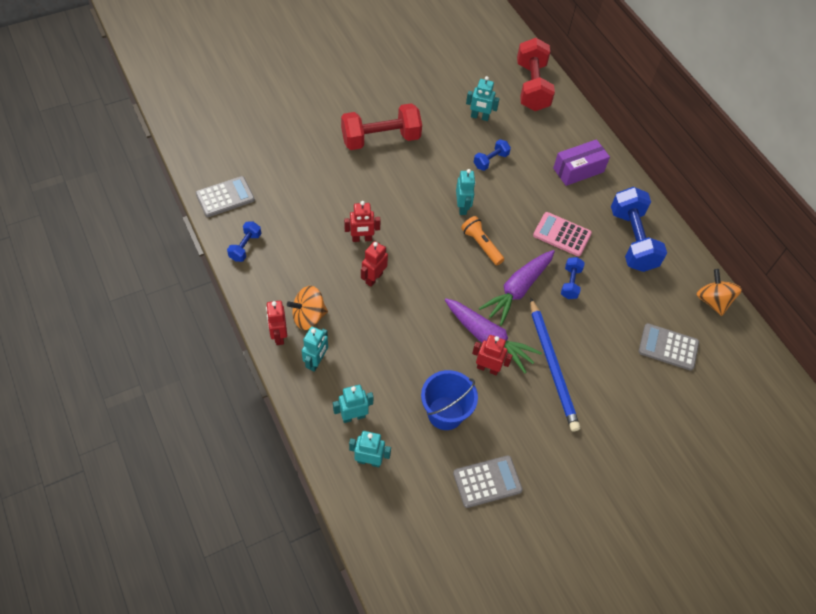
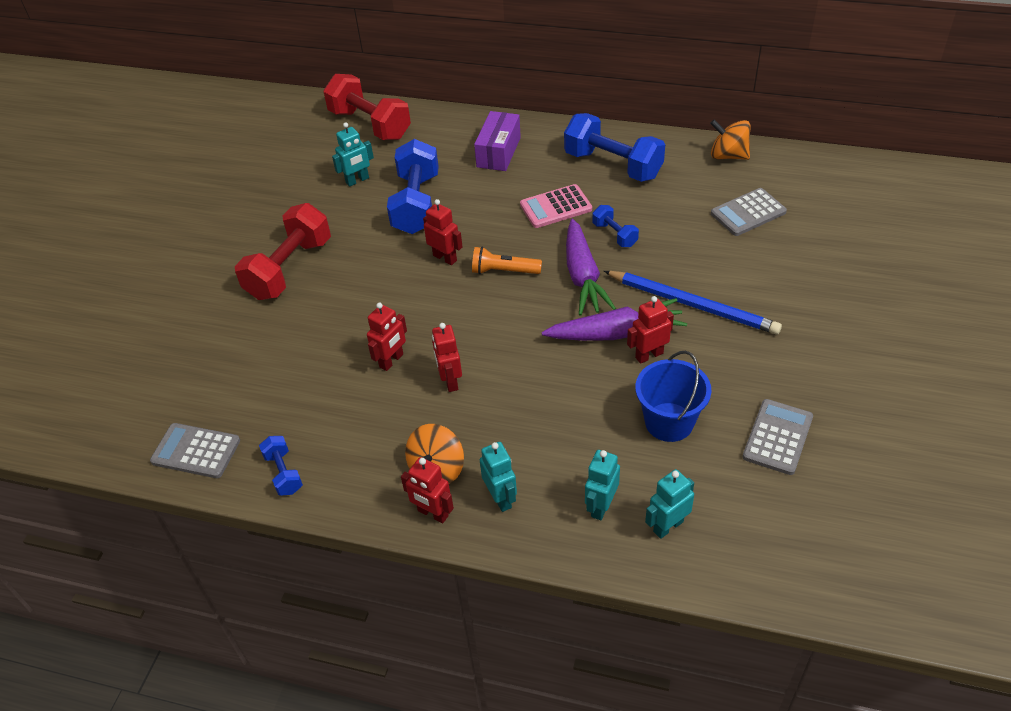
camera: 40 degrees left, 10 degrees down
(225, 197) = (196, 451): grey calculator -> grey calculator turned 90 degrees counterclockwise
(462, 207) = (445, 258): turquoise robot -> red robot
(490, 160) = (416, 204): blue dumbbell -> blue dumbbell, size x2.04

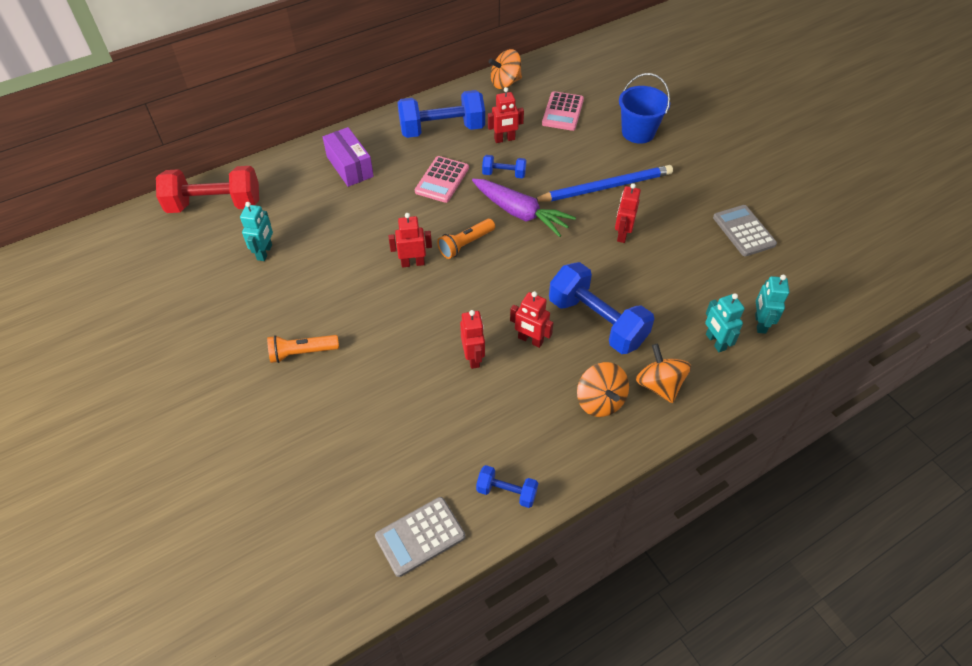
camera: 50 degrees left, 5 degrees up
(289, 269) = (302, 353): red dumbbell -> orange flashlight
(416, 204) = (338, 240): blue dumbbell -> blue dumbbell (597, 322)
(432, 513) = (635, 429): red robot -> red robot (504, 139)
(501, 498) = (659, 385): turquoise robot -> orange spinning top
(615, 333) = (587, 235): purple carrot -> none
(669, 422) = (684, 265): blue bucket -> blue bucket (638, 132)
(748, 213) = (562, 112): grey calculator -> pink calculator

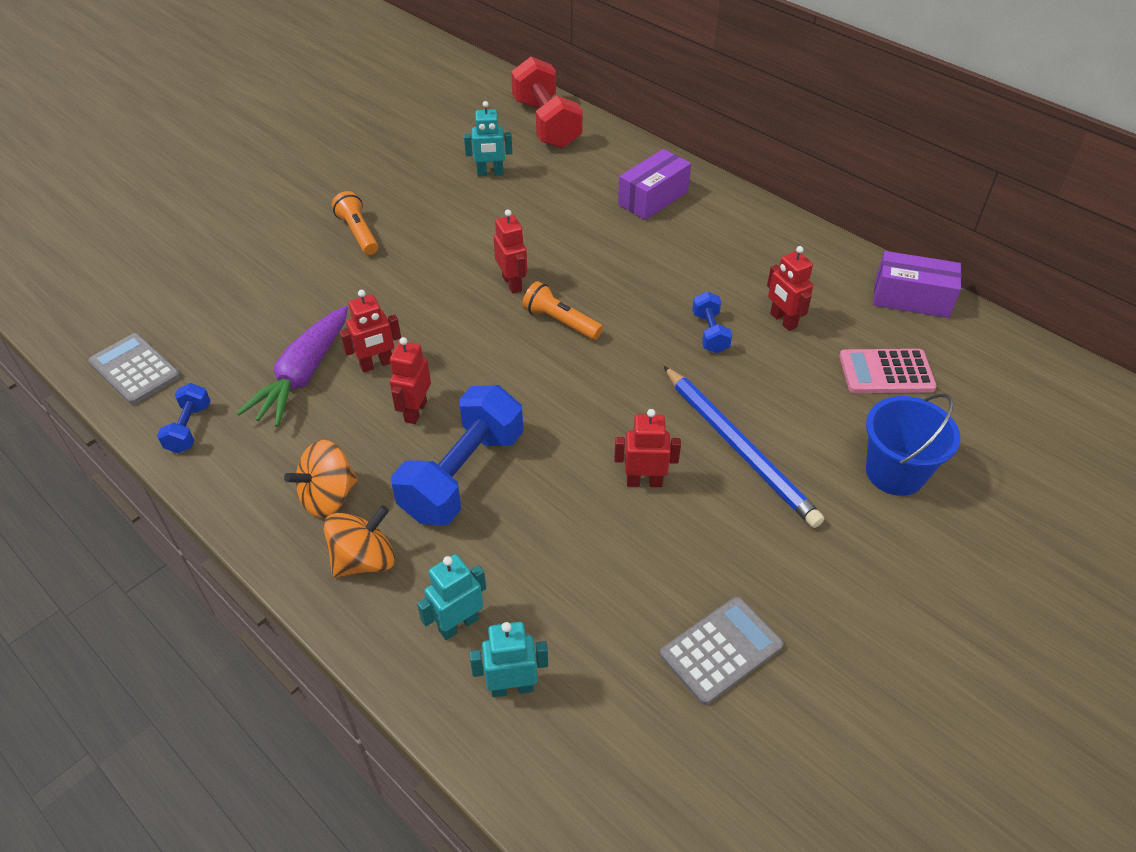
camera: 75 degrees right, 5 degrees down
(442, 130) = (766, 258): blue dumbbell -> none
(442, 180) = (668, 278): pink calculator -> none
(505, 83) = (911, 298): orange spinning top -> purple box
(520, 213) = (639, 363): purple carrot -> purple carrot (303, 375)

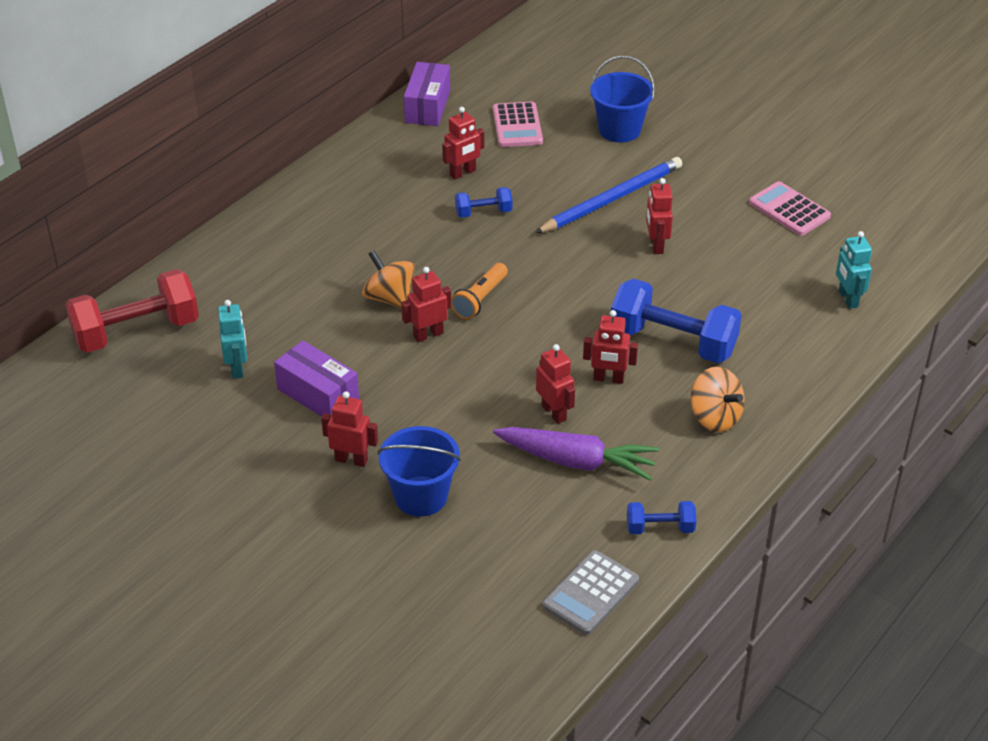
camera: 95 degrees left, 5 degrees down
(299, 271) = (421, 496): none -> blue bucket
(358, 233) = (351, 460): orange flashlight -> red robot
(364, 560) = (770, 385): orange spinning top -> orange spinning top (389, 298)
(458, 624) = (809, 329): turquoise robot -> none
(653, 198) = (285, 248): purple box -> purple box (318, 395)
(721, 650) = (789, 210): grey calculator -> pink calculator

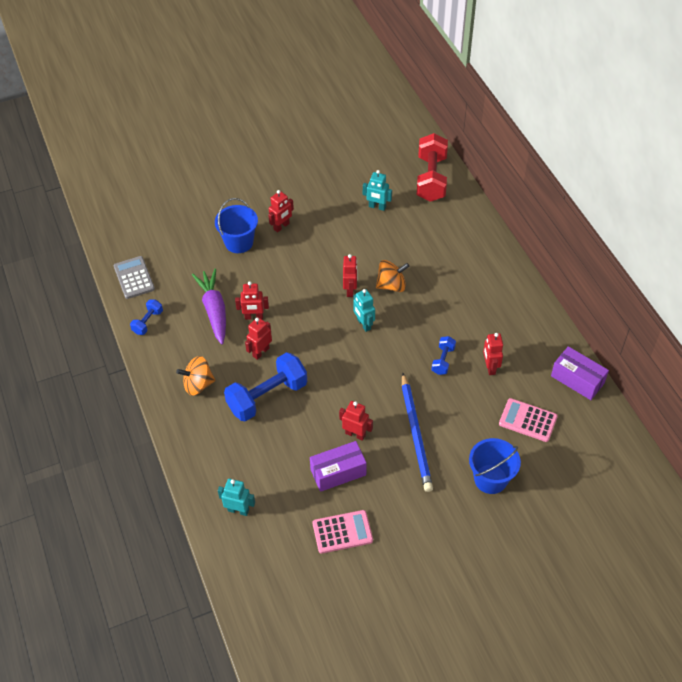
camera: 120 degrees right, 10 degrees up
(318, 395) = (335, 230): purple box -> purple box (338, 472)
(480, 299) = (363, 324): orange flashlight -> turquoise robot
(576, 461) = (214, 310): purple carrot -> purple carrot turned 120 degrees clockwise

